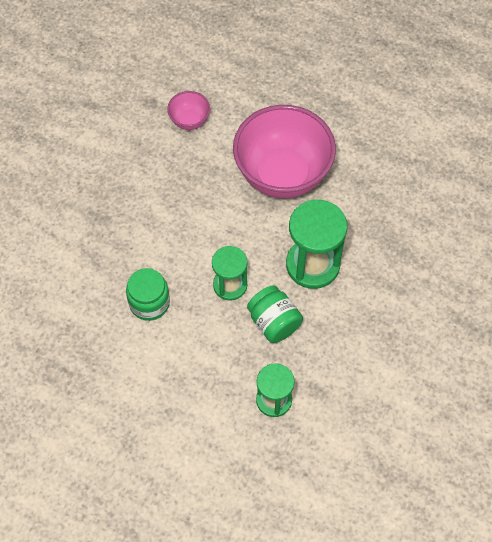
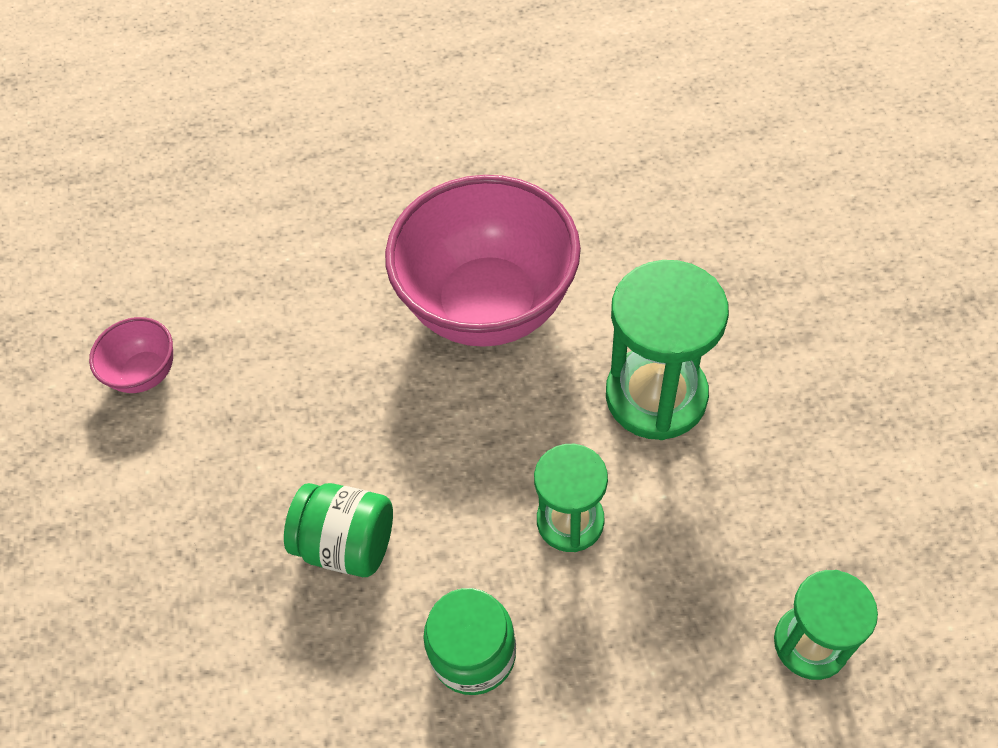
camera: 35 degrees left, 5 degrees down
(189, 121) = (280, 331): pink bowl -> pink bowl (146, 373)
(274, 322) = (688, 523): green jar -> green jar (347, 543)

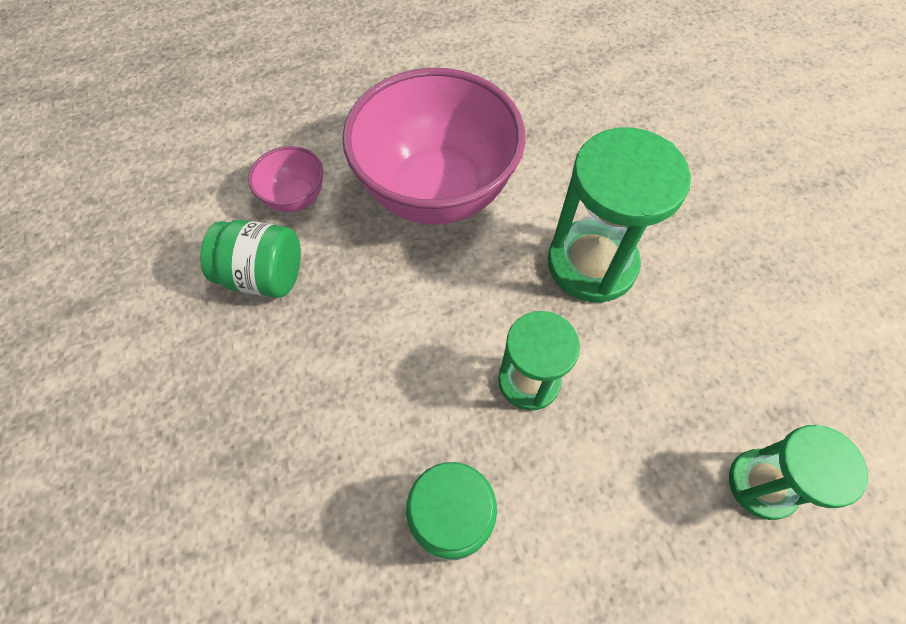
camera: 10 degrees left, 5 degrees up
(146, 373) = (124, 263): pink bowl -> pink bowl (295, 198)
(347, 543) = (323, 414): green jar -> green jar (264, 275)

